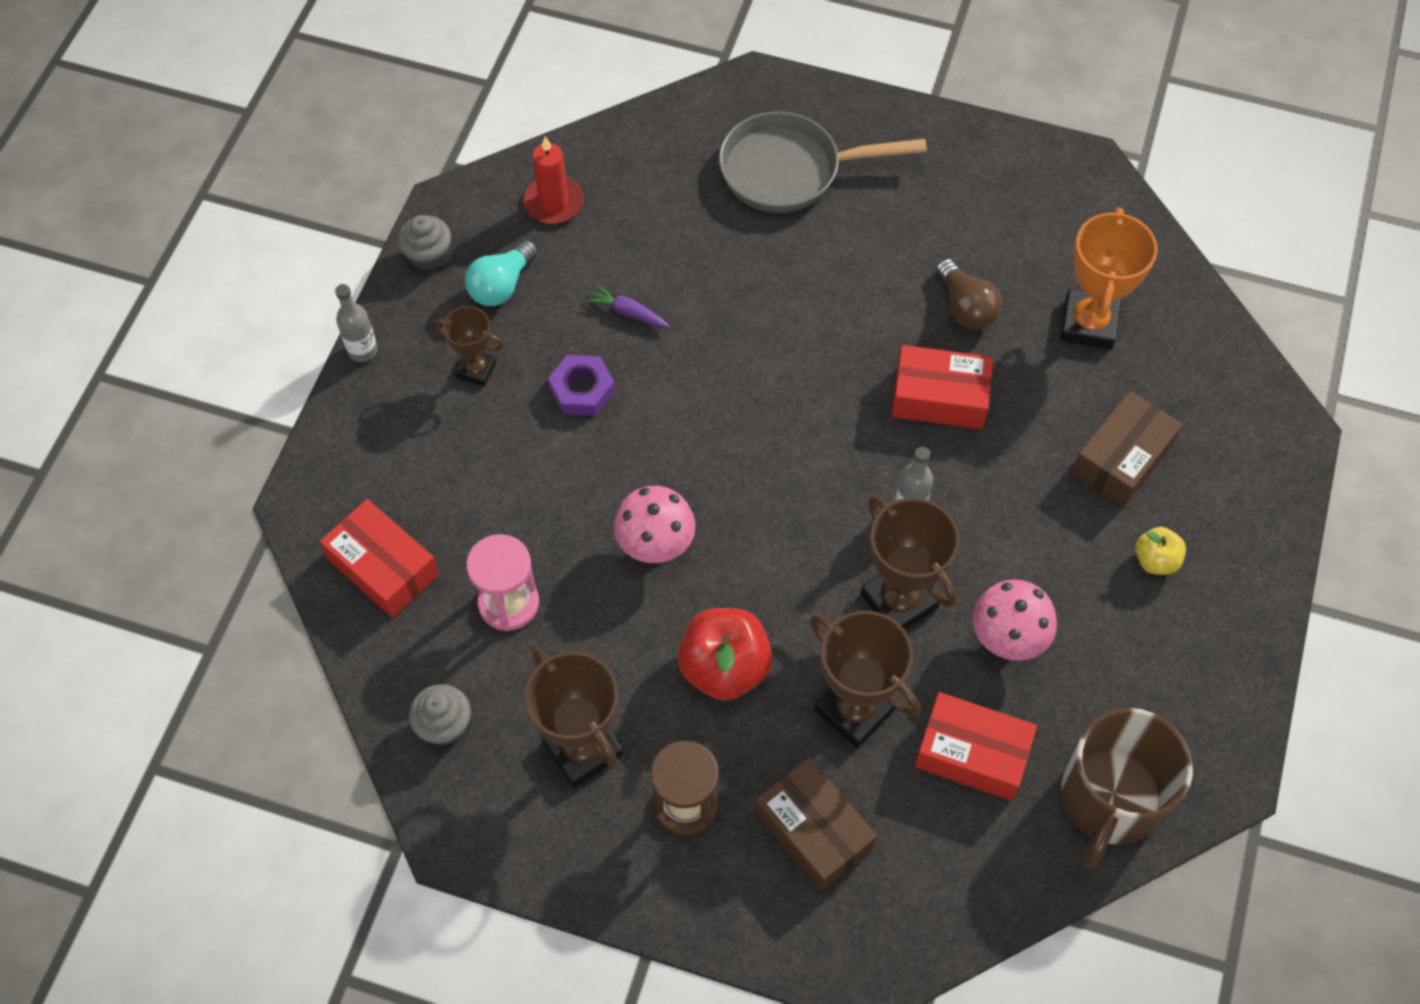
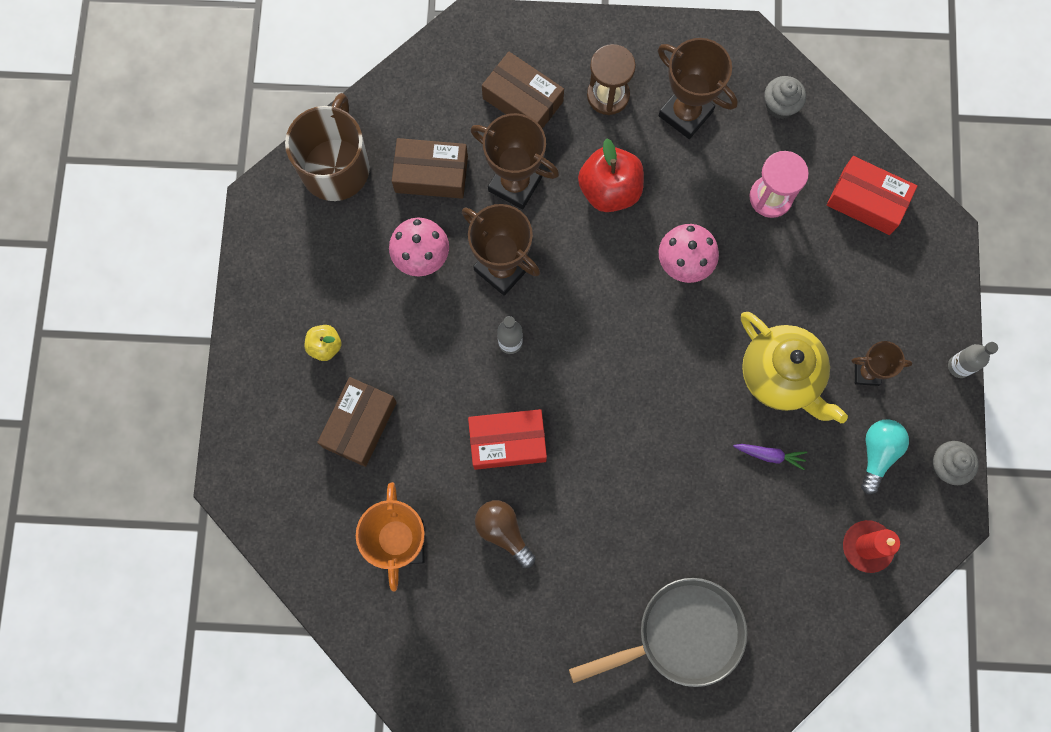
camera: 165 degrees right, 15 degrees up
(582, 390) = (780, 376): purple nut -> yellow teapot
(972, 753) = (431, 174): red box -> brown box

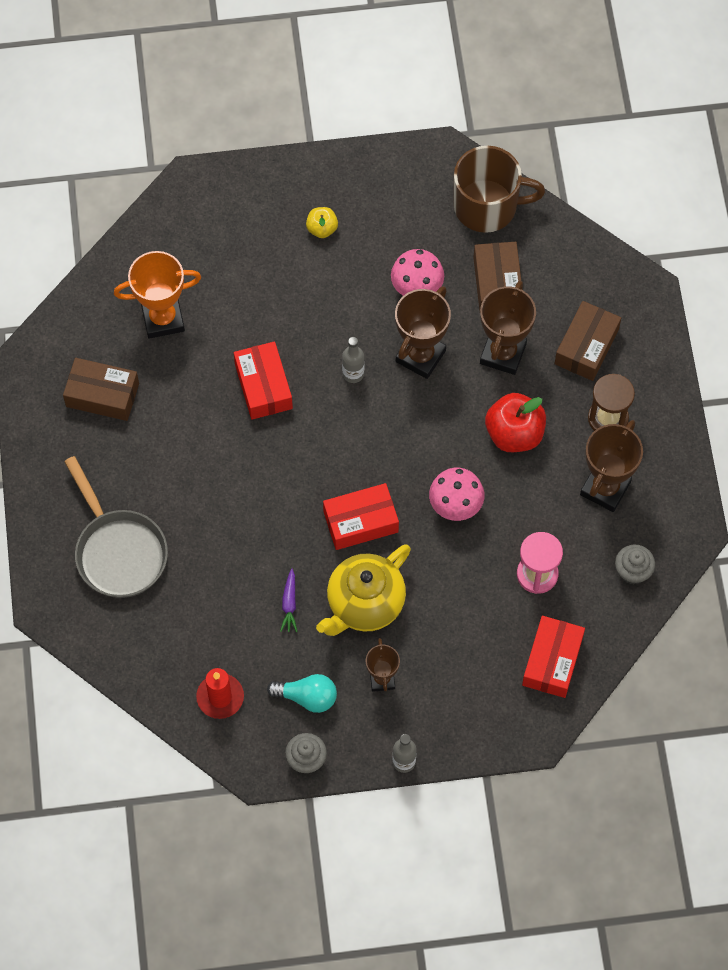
camera: 80 degrees right, 10 degrees down
(359, 424) = (258, 268): brown box -> brown box (102, 395)
(503, 531) = (184, 396): brown light bulb -> none
(686, 364) = (360, 522): none -> red box

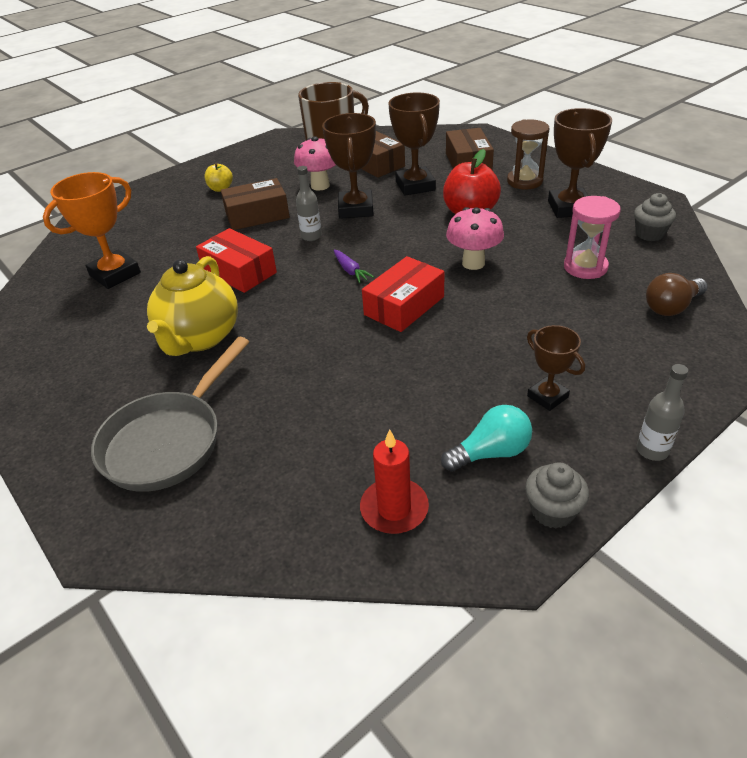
camera: 30 degrees left, 25 degrees down
(102, 395) = (80, 339): brown box -> brown box (257, 215)
(118, 551) = (168, 441): grey pan -> grey pan turned 90 degrees clockwise
(289, 604) = (394, 389): purple carrot -> purple carrot (350, 271)
(364, 604) = (467, 353): yellow teapot -> yellow teapot (200, 338)
(552, 661) = (671, 307): red box -> brown light bulb

